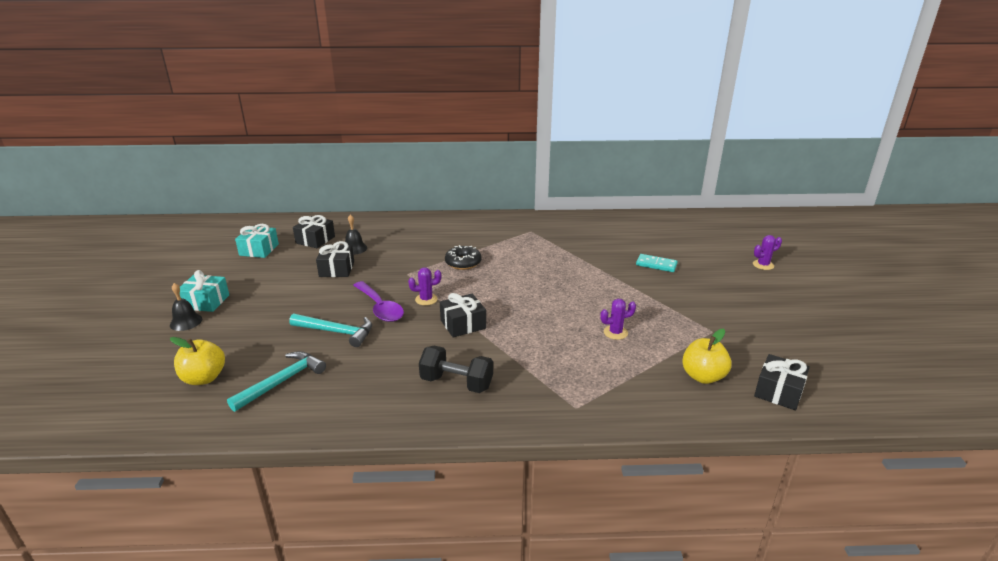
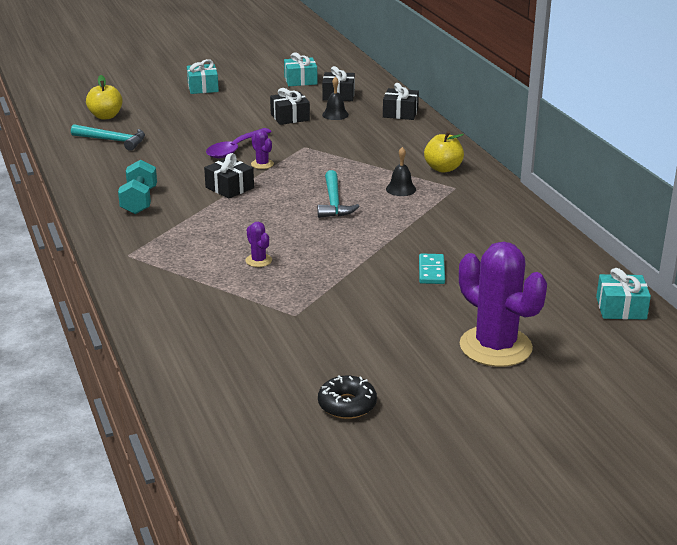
camera: 70 degrees right, 0 degrees up
(186, 322) = (171, 90): black bell -> black bell (401, 189)
(336, 332) = (187, 142): turquoise hammer -> turquoise hammer (334, 202)
(456, 383) = (139, 201): black dumbbell -> turquoise dumbbell
(463, 263) = (347, 166): black donut -> black donut (347, 405)
(703, 376) = (203, 312): yellow apple -> yellow apple (443, 168)
(718, 220) = (621, 308): none -> turquoise gift
(763, 265) = (495, 347): purple cactus -> purple cactus, size x2.39
(778, 391) = (197, 356): black gift -> black gift (400, 113)

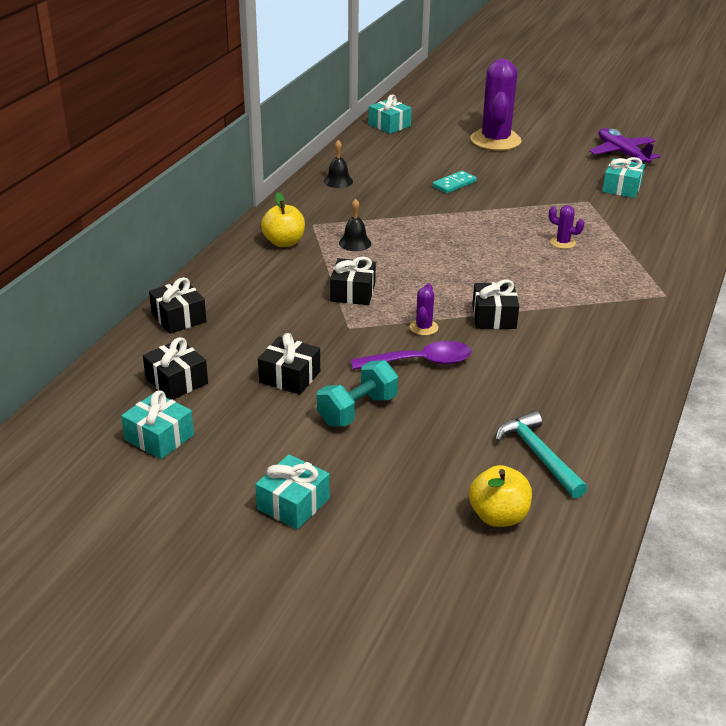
camera: 135 degrees left, 5 degrees up
(139, 201) = (599, 345): turquoise dumbbell -> turquoise dumbbell (357, 410)
(258, 260) = (562, 243): purple cactus -> purple cactus turned 75 degrees counterclockwise
(284, 349) = (621, 188): none -> turquoise gift
(334, 202) = (428, 258): turquoise hammer -> none
(335, 114) = (239, 353): black bell -> black bell (338, 181)
(338, 162) = (353, 292): none -> black gift
(347, 405) = (622, 153): black donut -> purple plane

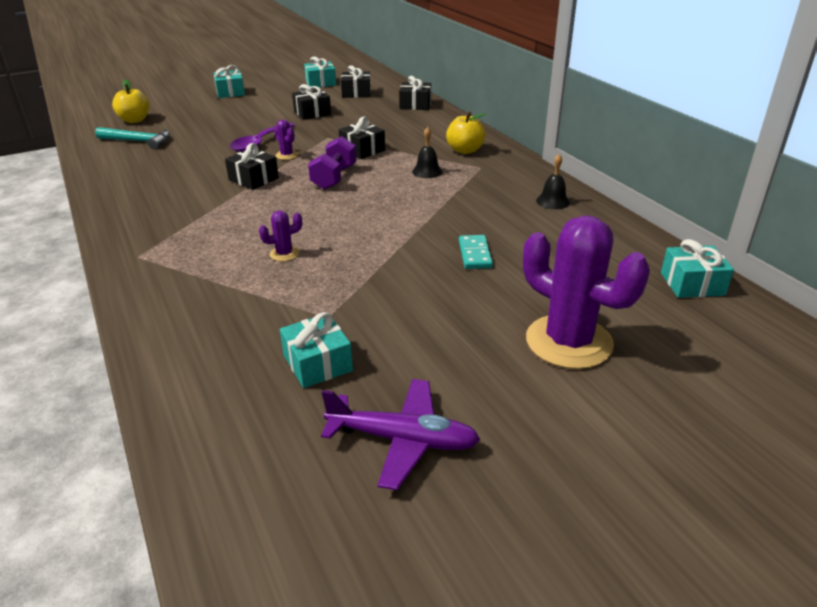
camera: 130 degrees right, 0 degrees up
(357, 410) = (256, 118): turquoise dumbbell -> none
(430, 279) = (334, 178): none -> purple dumbbell

